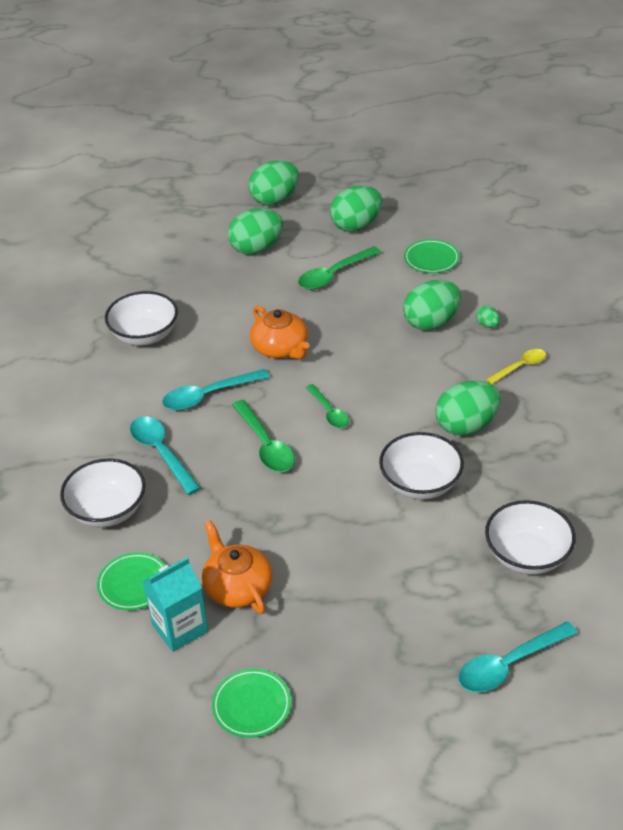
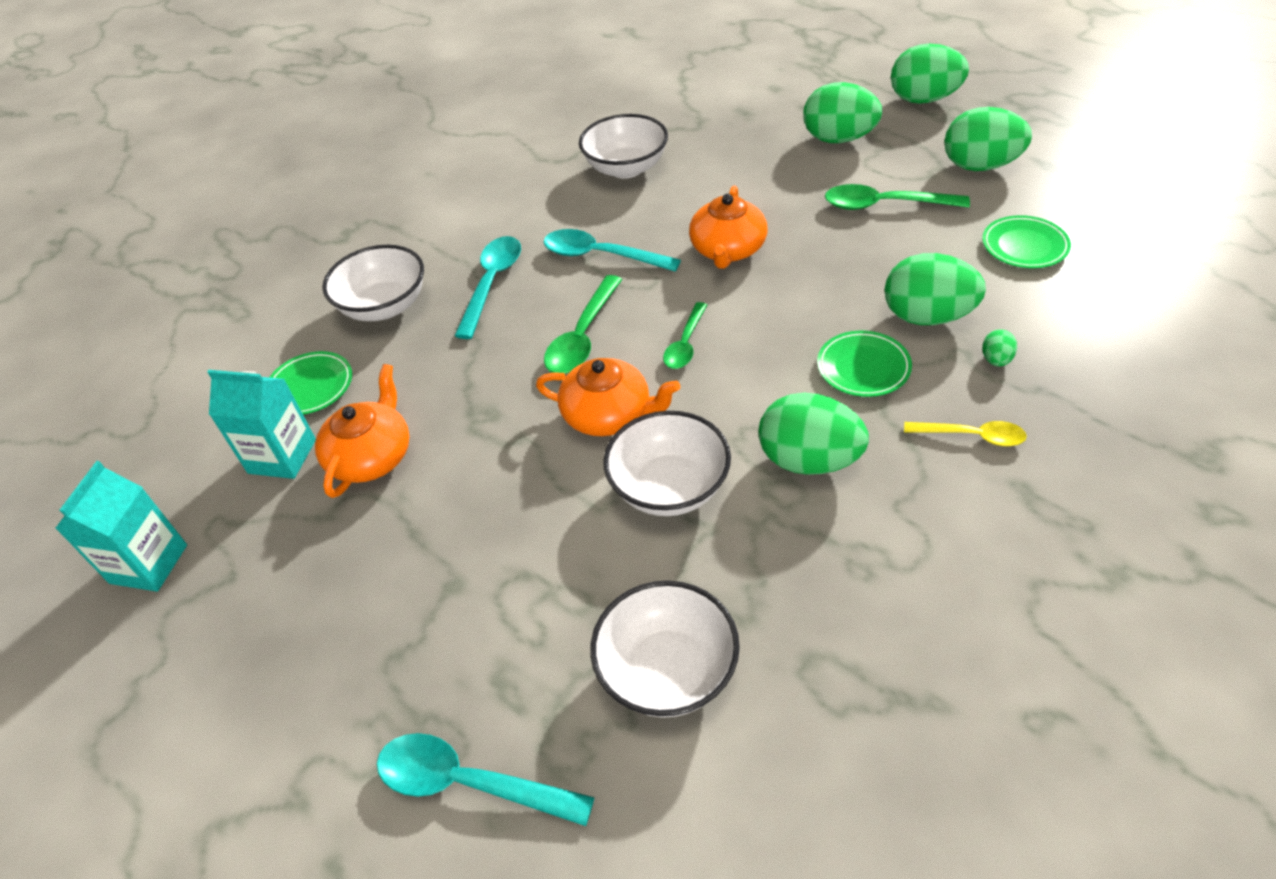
camera: 50 degrees right, 5 degrees up
(189, 736) = (149, 564): none -> turquoise carton
(252, 705) = (222, 582): green plate -> green plate (863, 367)
(340, 473) = (608, 415): none -> orange teapot

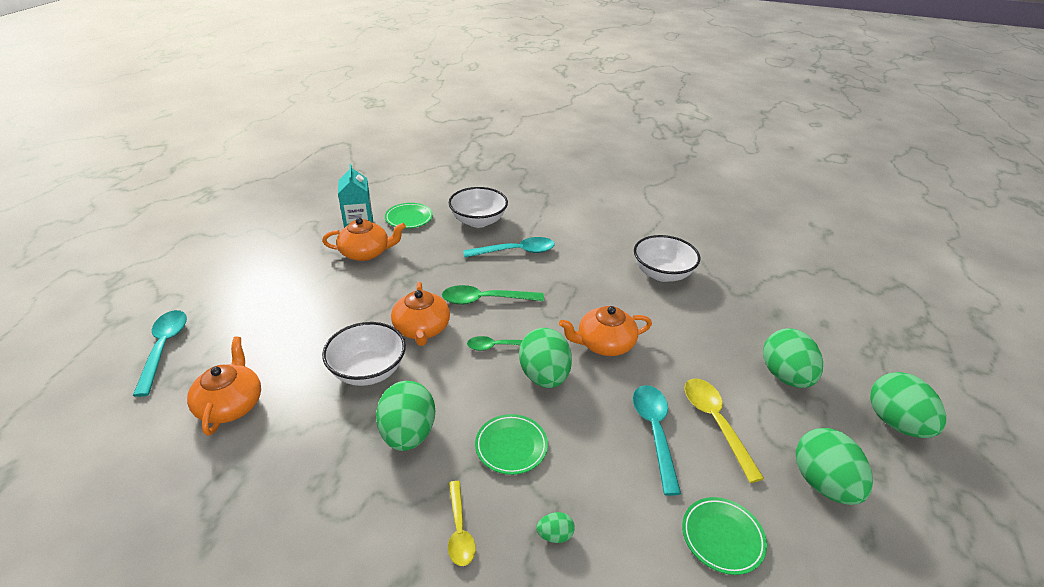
camera: 60 degrees right, 10 degrees down
(149, 564) = (287, 213): turquoise carton -> none
(601, 256) = (564, 287): turquoise spoon -> turquoise spoon (654, 432)
(667, 671) = (231, 404): white bowl -> orange teapot
(884, 205) = (715, 423): green spoon -> yellow spoon
(927, 317) = (587, 477): green egg -> green egg (544, 376)

